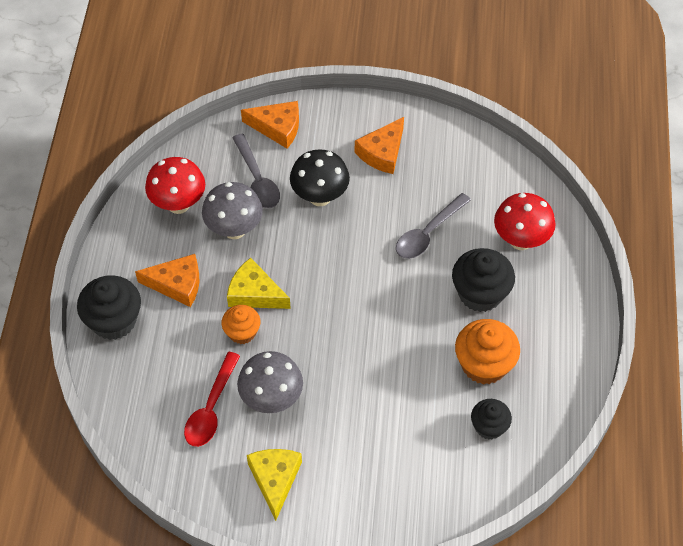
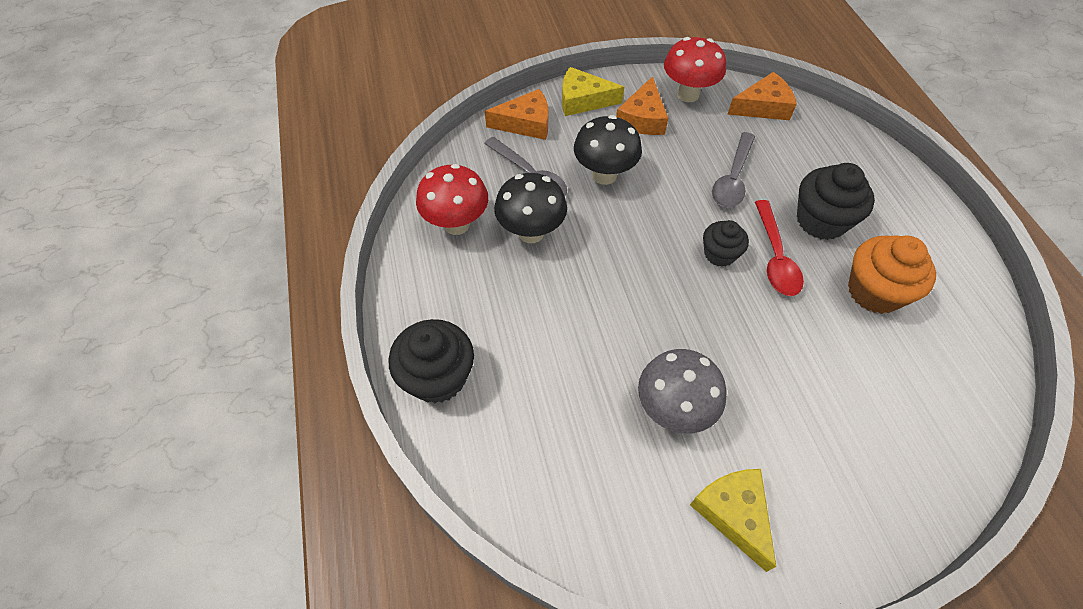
camera: 20 degrees left, 0 degrees up
(177, 284) = (495, 310): orange cheese -> orange cheese (763, 107)
(211, 408) = (607, 447): red spoon -> red spoon (775, 257)
(234, 229) = (531, 232): grey mushroom -> black mushroom
(242, 332) = (597, 341): orange cupcake -> none
(254, 293) = (588, 293): yellow cheese -> yellow cheese (583, 100)
(489, 426) = (926, 357): black cupcake -> black cupcake (719, 254)
(520, 240) = (824, 160): red mushroom -> red mushroom (688, 94)

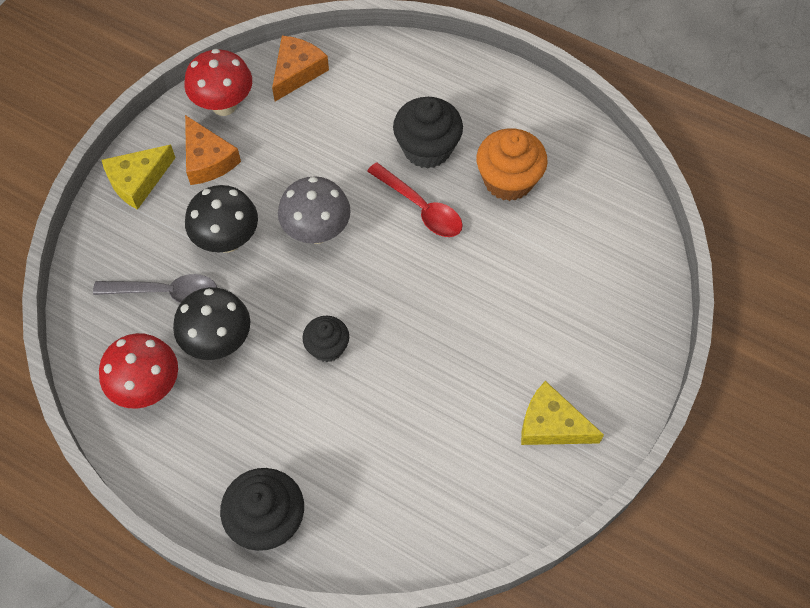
camera: 45 degrees left, 5 degrees up
(525, 123) = (109, 244): orange cheese -> none
(673, 410) = (454, 389): grey mushroom -> grey mushroom (317, 232)
(719, 254) = (380, 238): black cupcake -> black cupcake (327, 347)
(732, 179) = (332, 162): grey spoon -> none

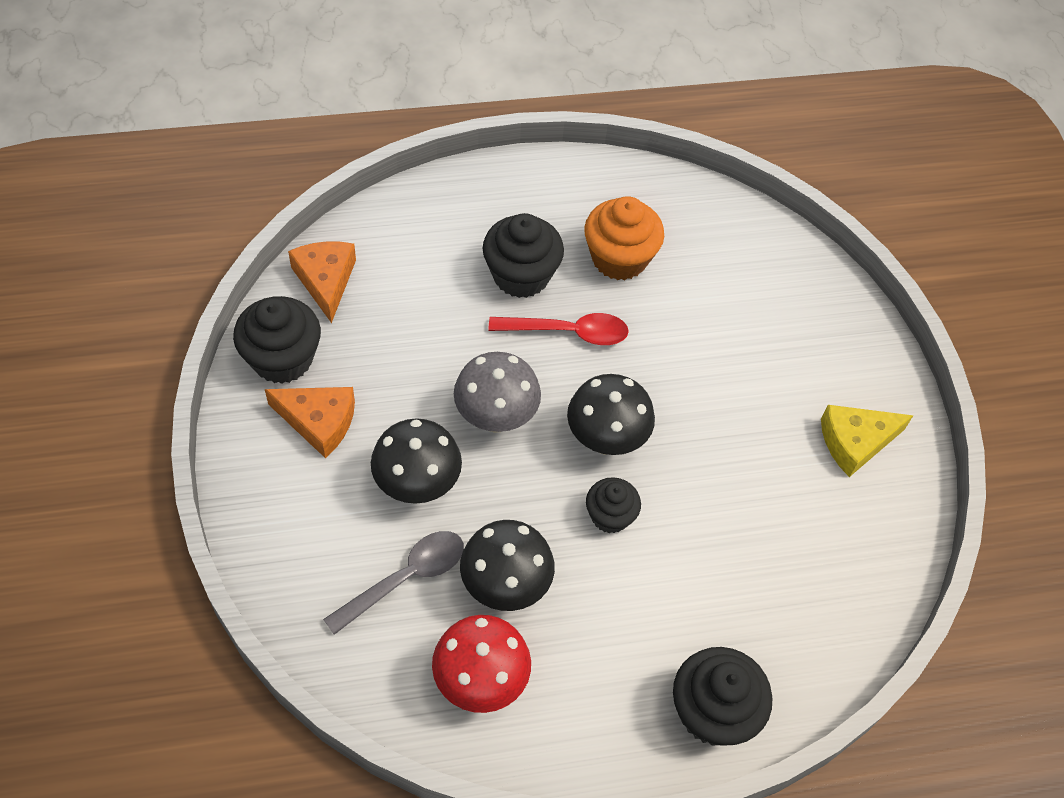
camera: 45 degrees left, 5 degrees down
(138, 181) = (265, 491): yellow cheese -> none
(224, 105) = (282, 359): red mushroom -> black cupcake
(374, 296) = (606, 440): none -> black mushroom

